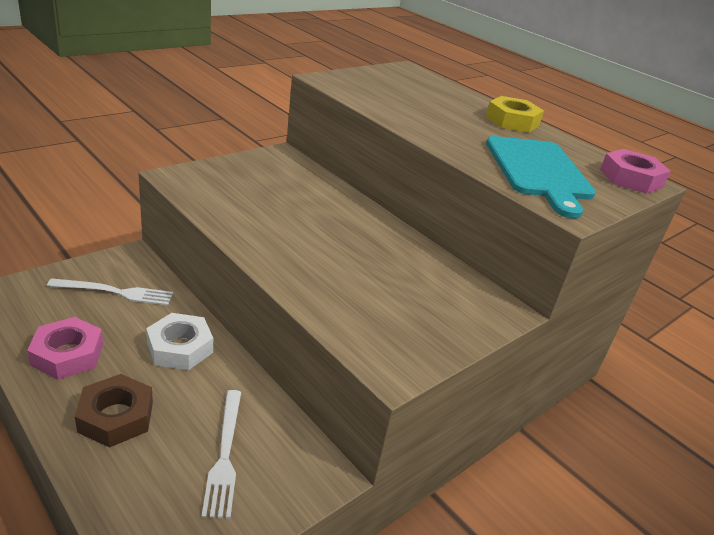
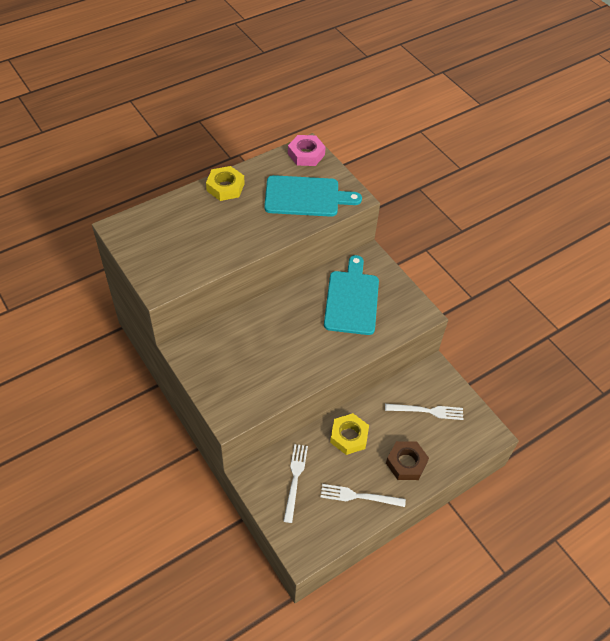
camera: 80 degrees left, 20 degrees up
(67, 354) = (359, 496): pink nut -> white fork
(180, 348) = (349, 436): white nut -> yellow nut
(400, 284) = (352, 299): none -> turquoise cutting board

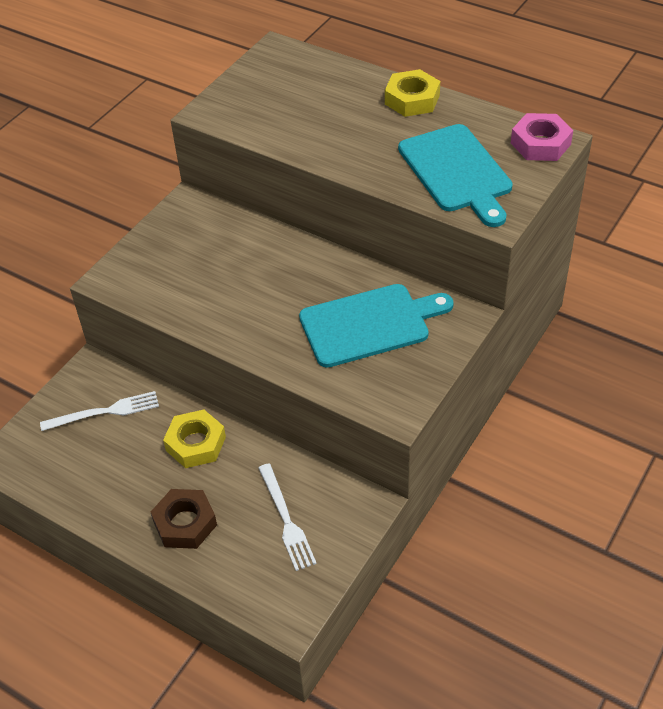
camera: 70 degrees right, 5 degrees down
(359, 496) = (109, 487): white fork -> none

